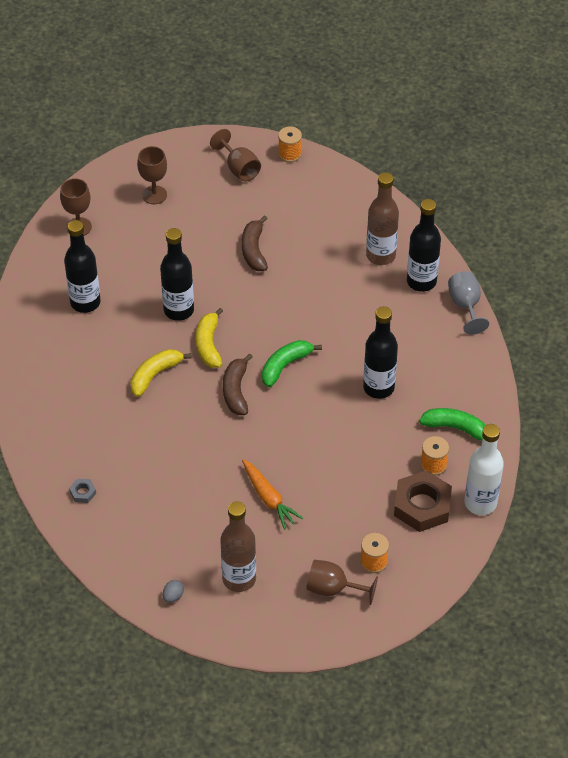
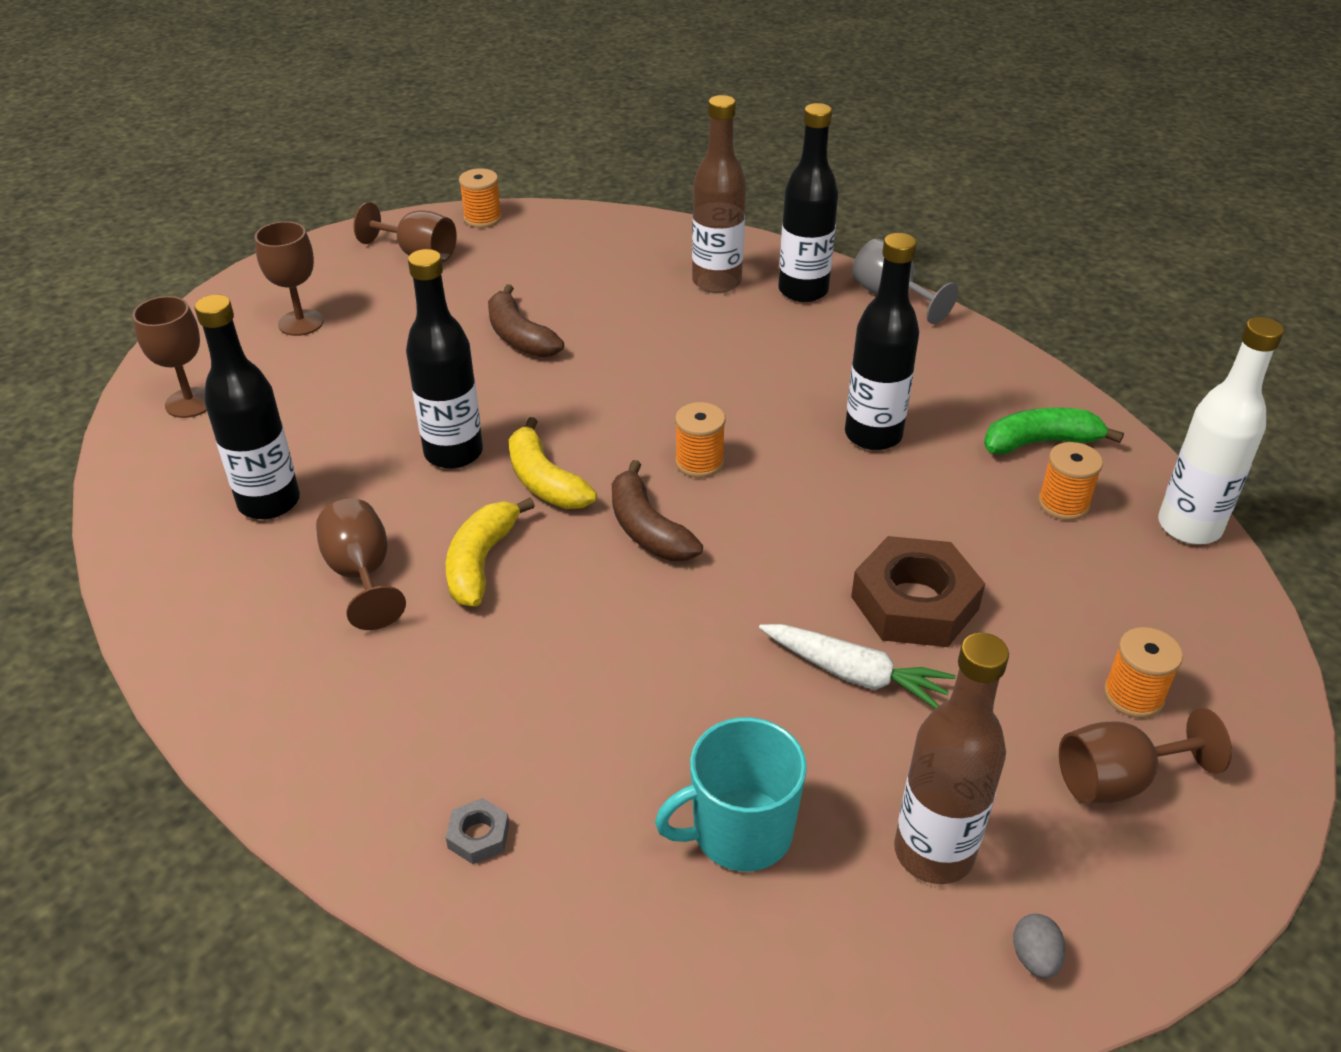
camera: 30 degrees left, 10 degrees down
(103, 358) = (362, 574): none -> brown goblet
(173, 596) = (835, 963): grey egg -> grey egg (1034, 958)
(175, 537) = (740, 832): none -> turquoise mug
(268, 498) = (854, 674): orange carrot -> white carrot
(285, 366) = (699, 462): green banana -> orange spool
(422, 506) = (1111, 569): brown nut -> brown nut (914, 603)

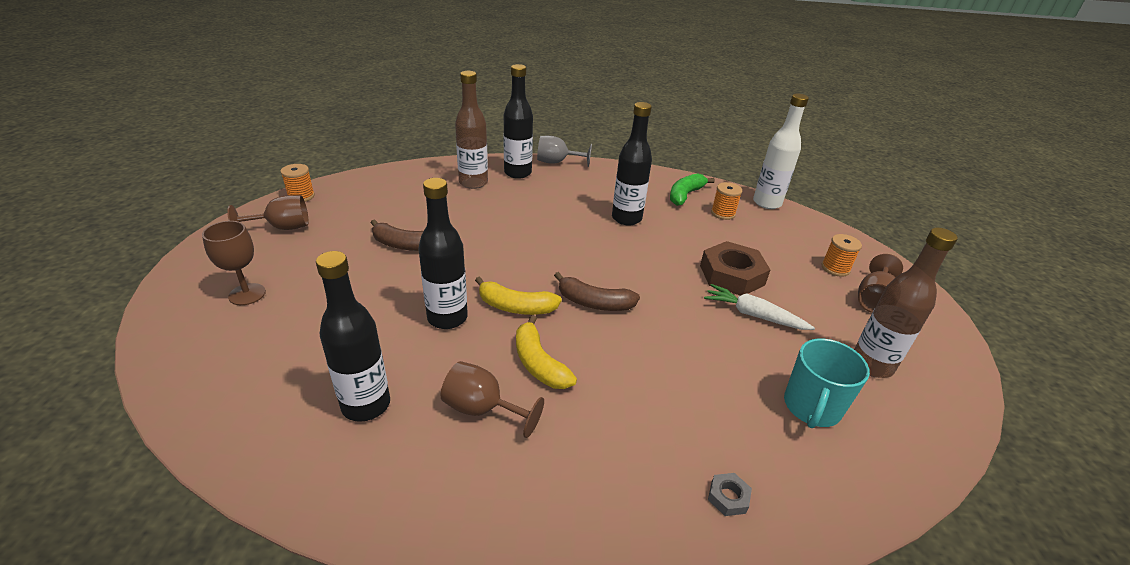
camera: 45 degrees left, 5 degrees down
(190, 403) = (220, 378): brown goblet -> none
(699, 462) = (574, 262): orange spool -> none
(854, 674) = (753, 315): white carrot -> white carrot turned 135 degrees counterclockwise
(1034, 958) = (947, 380): grey egg -> none

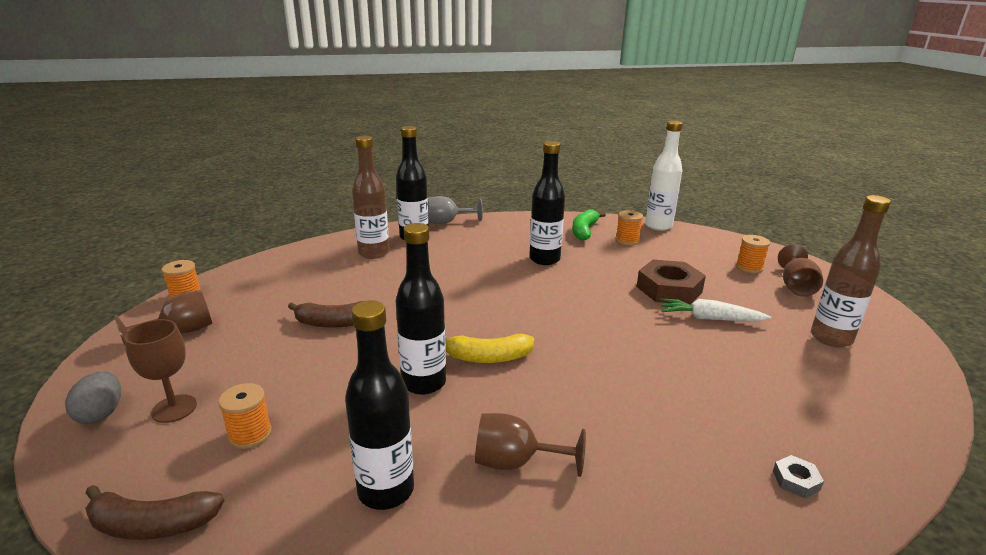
camera: 15 degrees left, 10 degrees down
(195, 286) = (101, 414): none -> grey egg
(290, 330) = (250, 434): none -> orange spool
(538, 363) = (544, 404): yellow banana -> none
(594, 303) = (562, 338): brown banana -> brown banana (152, 525)
(811, 407) = (809, 384): turquoise mug -> none

